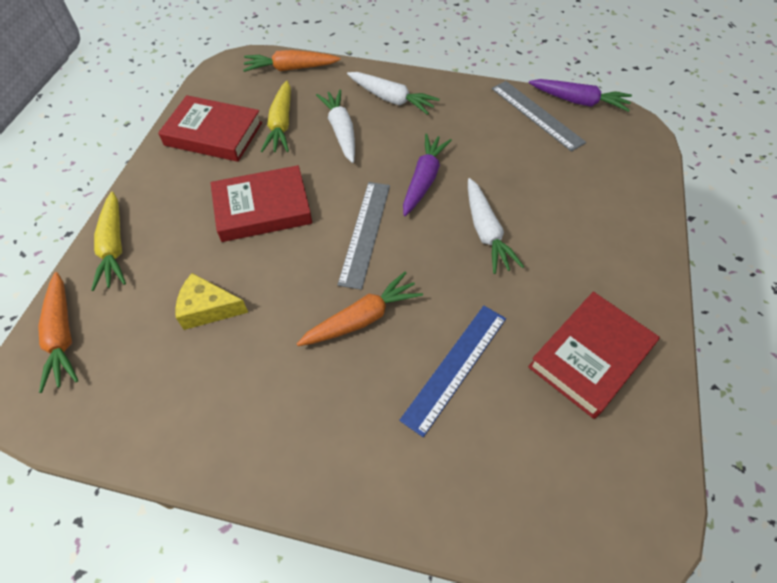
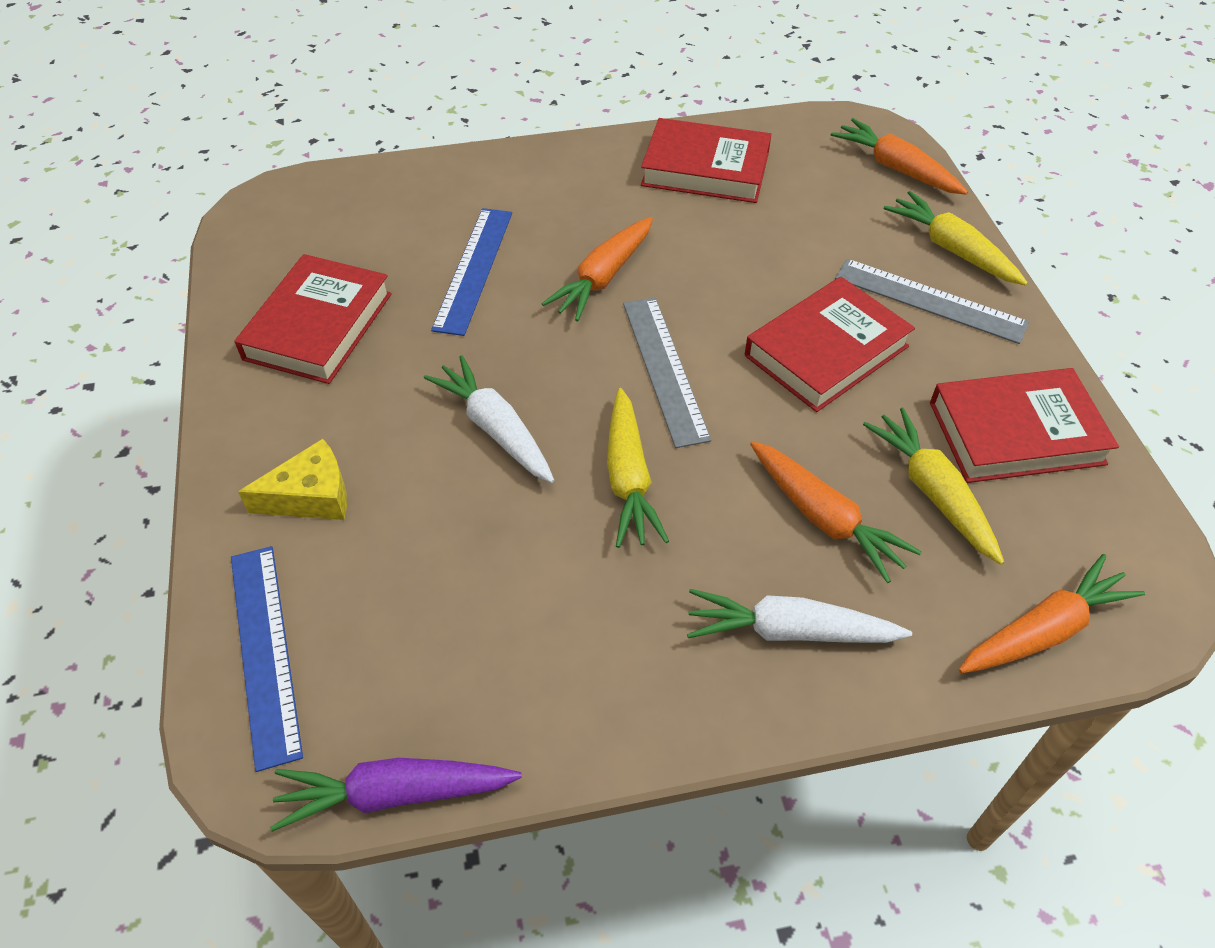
camera: 155 degrees right, 5 degrees down
(205, 404) = (705, 169): none -> red book
(208, 308) = (780, 232): yellow cheese -> yellow cheese (311, 496)
(341, 131) = (824, 518): white carrot -> orange carrot
(424, 179) = (629, 478): purple carrot -> yellow carrot
(536, 115) = (480, 710): grey ruler -> grey ruler (929, 300)
(632, 164) = (265, 651): none -> blue ruler

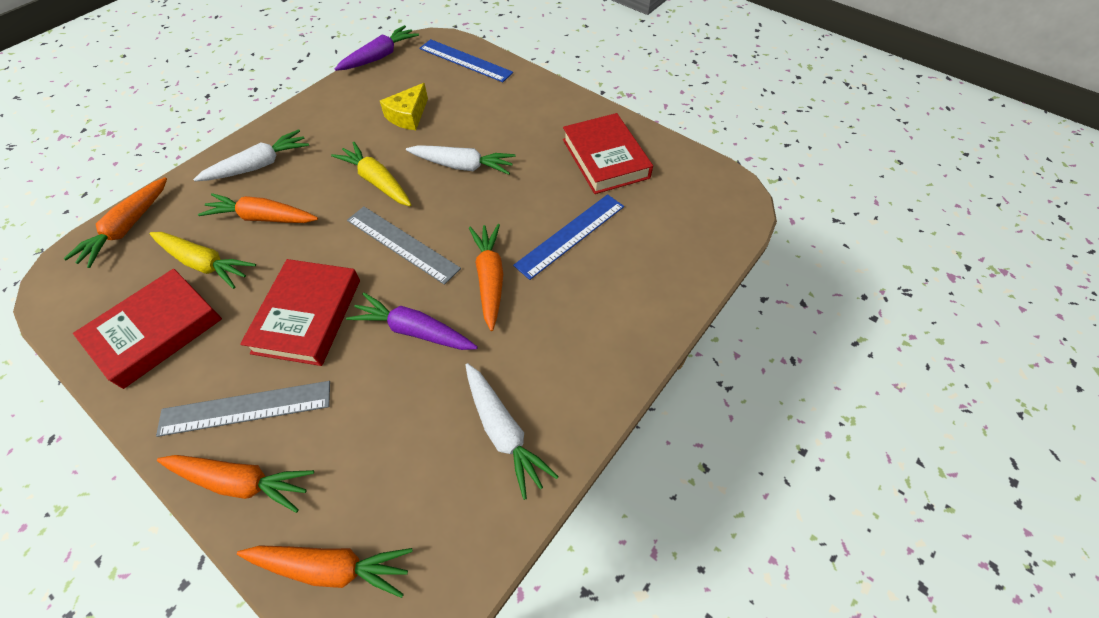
camera: 140 degrees right, 5 degrees up
(311, 496) = (510, 102): yellow cheese -> yellow cheese (408, 116)
(473, 269) = (570, 235): blue ruler -> blue ruler turned 75 degrees clockwise
(705, 169) = (503, 432): red book -> white carrot
(721, 276) = (414, 330): none -> purple carrot
(951, 249) = (242, 481): yellow carrot -> orange carrot

